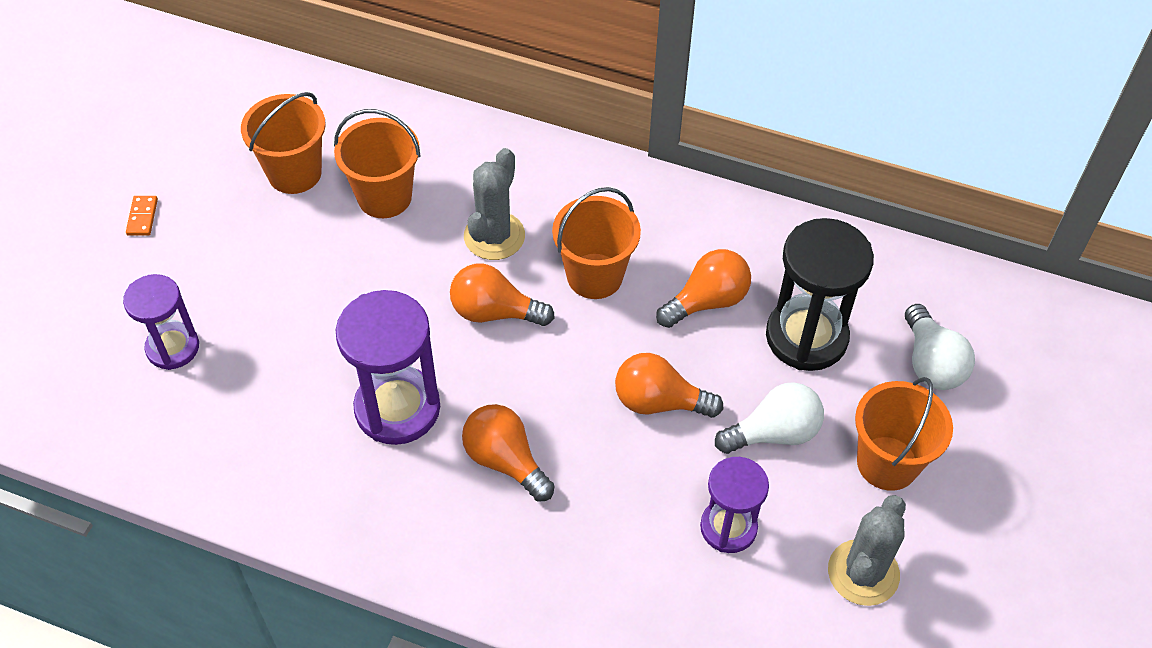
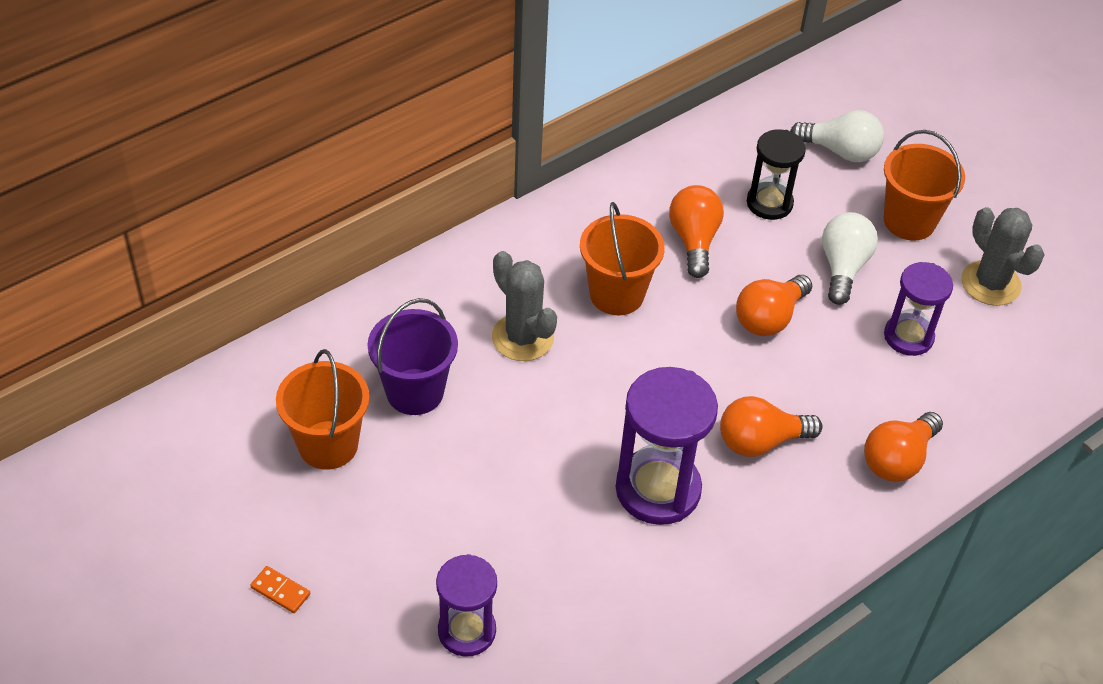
camera: 60 degrees left, 5 degrees down
(384, 197) = (415, 392): orange bucket -> purple bucket
(494, 312) = (605, 376): orange light bulb -> orange light bulb (898, 459)
(806, 337) = (769, 203): black hourglass -> black hourglass, size x0.63

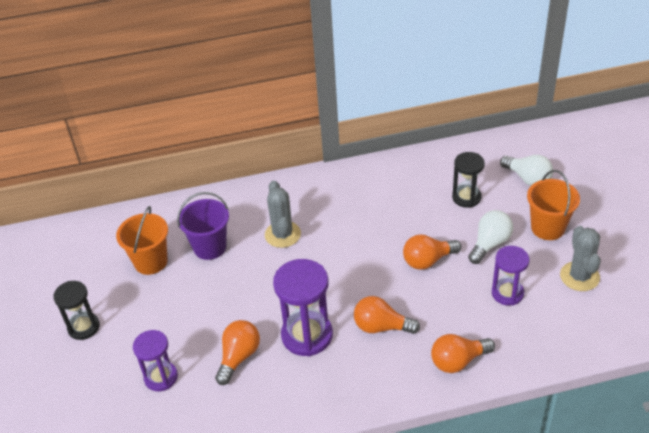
camera: 30 degrees right, 5 degrees down
(280, 591) = (83, 327): orange domino -> black hourglass
(616, 294) = (347, 225): orange bucket -> none
(694, 240) = (409, 207): orange light bulb -> orange light bulb (239, 357)

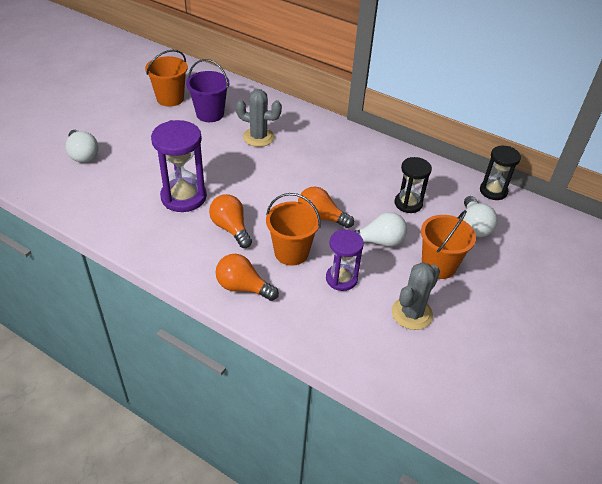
camera: 40 degrees right, 0 degrees up
(83, 327) = (91, 104): black hourglass -> black hourglass (493, 191)
(161, 377) = (83, 154): purple hourglass -> white light bulb
(239, 357) = (133, 177): orange light bulb -> none
(282, 234) = (258, 137): grey cactus -> grey cactus turned 75 degrees clockwise
(449, 305) = (291, 252): none -> orange bucket

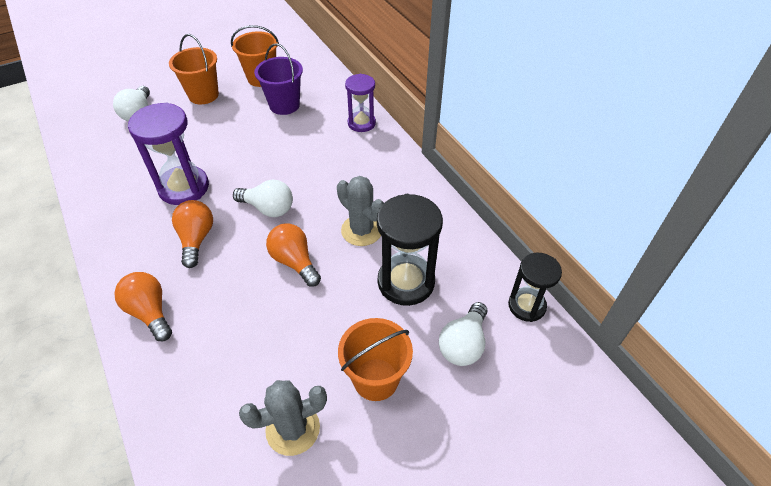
camera: 30 degrees right, 5 degrees up
(258, 137) = (309, 145): grey cactus -> grey cactus (361, 230)
(291, 252) = (230, 291): orange bucket -> orange bucket (203, 95)
(341, 279) = (253, 346): purple hourglass -> purple hourglass (361, 123)
(379, 241) = (332, 317): white light bulb -> white light bulb (268, 208)
(408, 203) = (406, 282): black hourglass -> black hourglass, size x1.58

